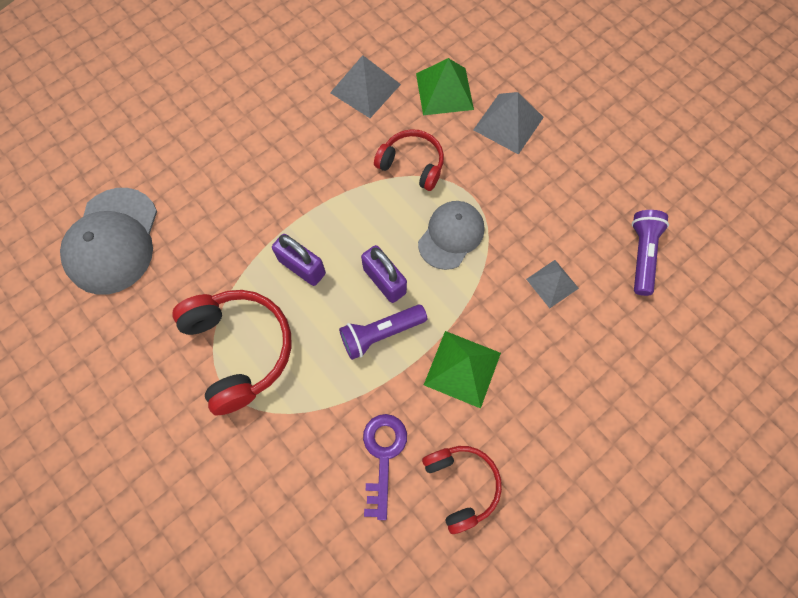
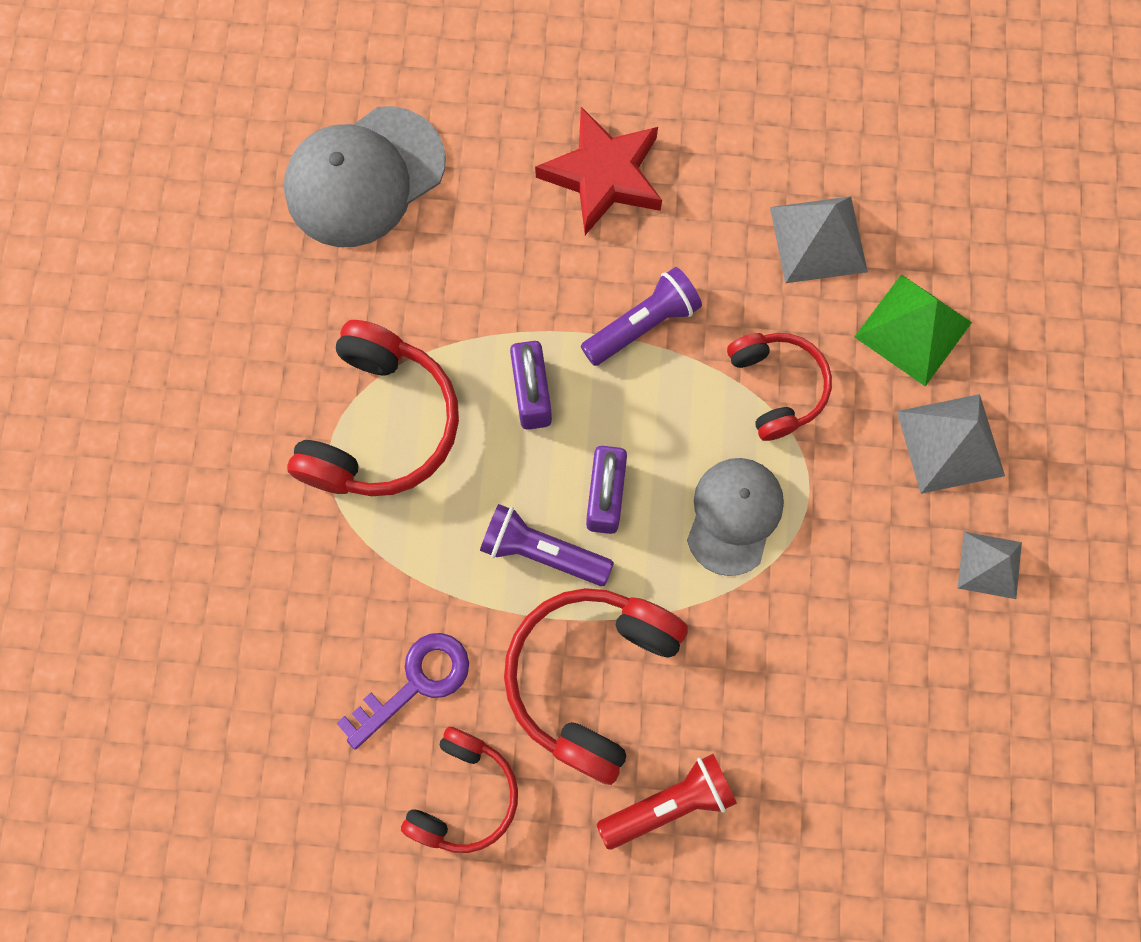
camera: 45 degrees right, 5 degrees up
(237, 141) = (603, 175): none -> red star
(451, 235) = (734, 516): grey cap -> grey cap turned 60 degrees counterclockwise
(462, 368) = (590, 676): green pyramid -> red headphones
(552, 283) = (793, 684): grey pyramid -> grey pyramid (989, 565)
(556, 390) = (669, 803): none -> red flashlight
(641, 255) = (939, 757): purple flashlight -> purple flashlight (642, 325)

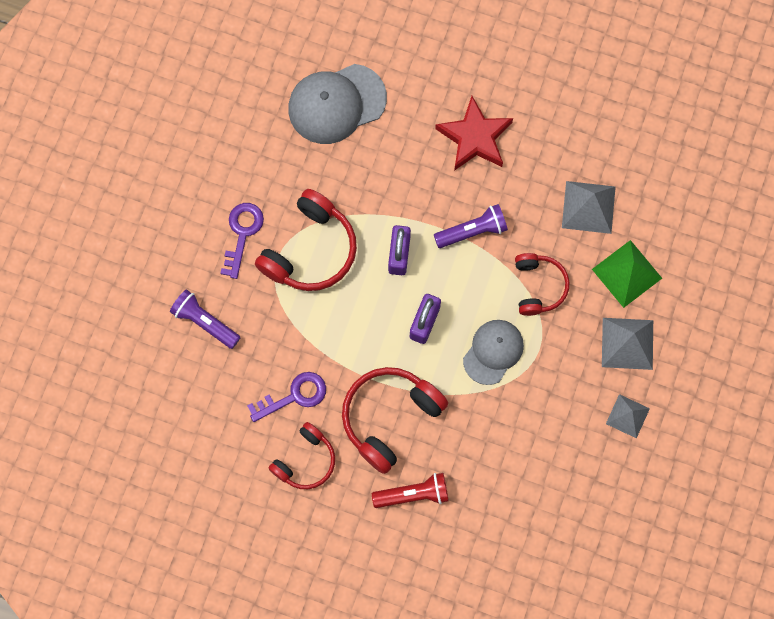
camera: 15 degrees right, 0 degrees up
(258, 427) = (242, 234): none -> purple key
(542, 551) = (381, 343): purple flashlight -> purple flashlight (205, 322)

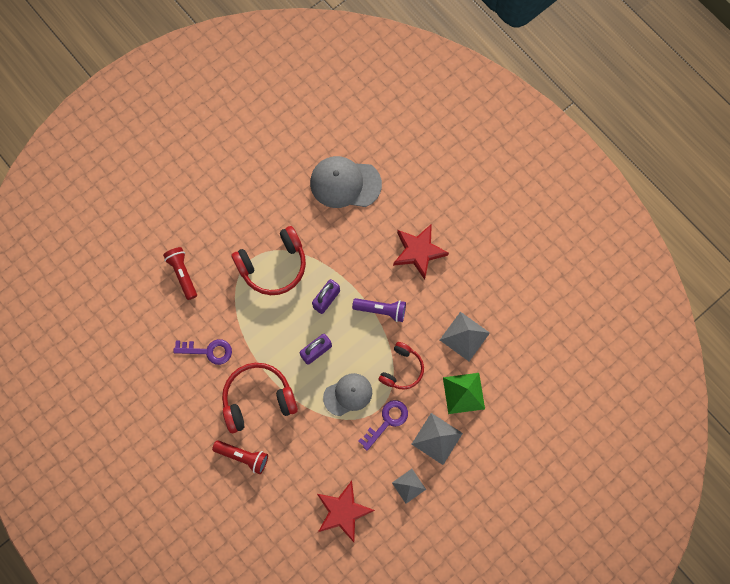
camera: 30 degrees right, 0 degrees up
(205, 322) = (183, 274): purple flashlight -> red flashlight
(242, 234) = (238, 232): purple key -> purple key (387, 421)
(305, 461) = (190, 396): red headphones -> none
(570, 489) = (343, 511): none -> red star

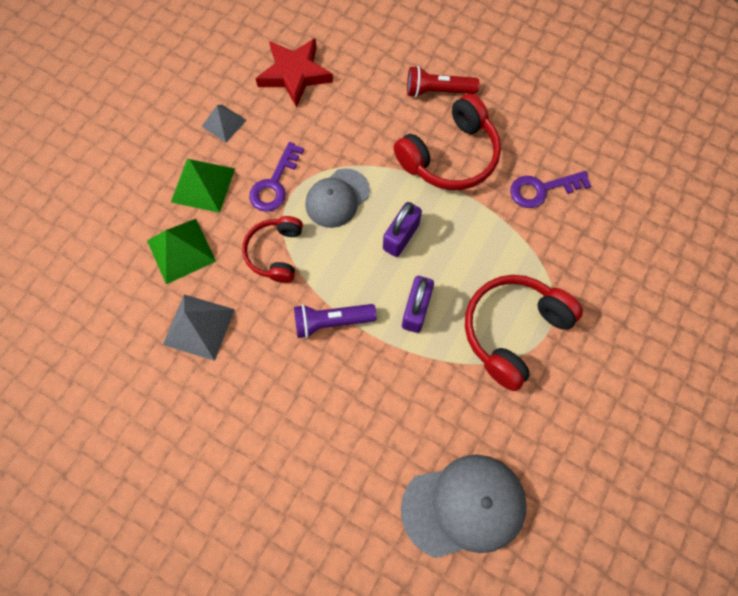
camera: 160 degrees right, 5 degrees down
(183, 274) = (631, 274): red flashlight -> none
(418, 252) = (305, 431): red star -> none
(437, 438) = (203, 185): grey pyramid -> green pyramid

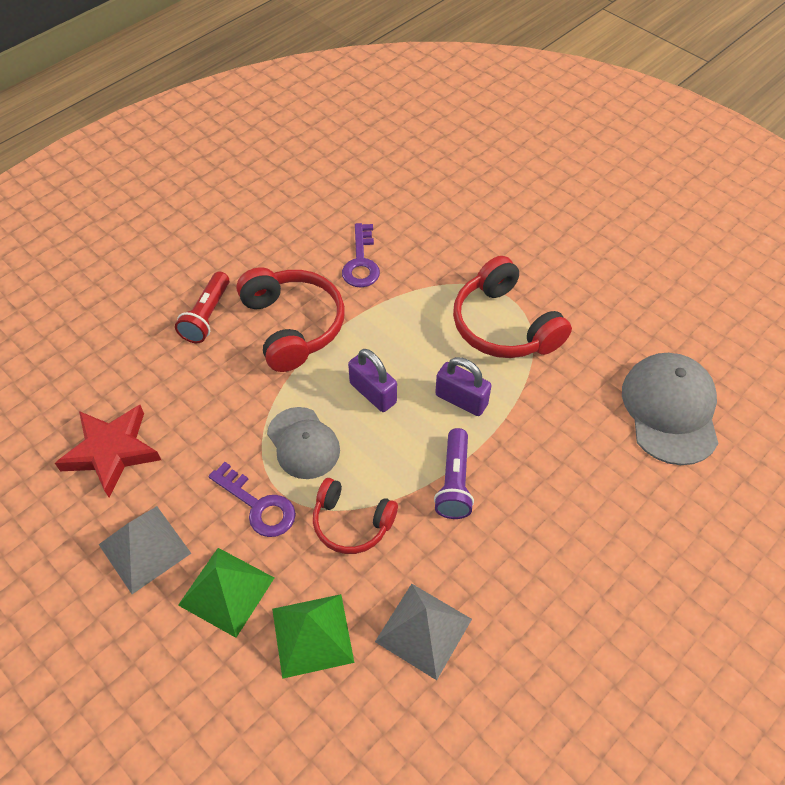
camera: 75 degrees left, 15 degrees down
(224, 123) = (144, 549): grey pyramid -> grey pyramid, size x1.53

